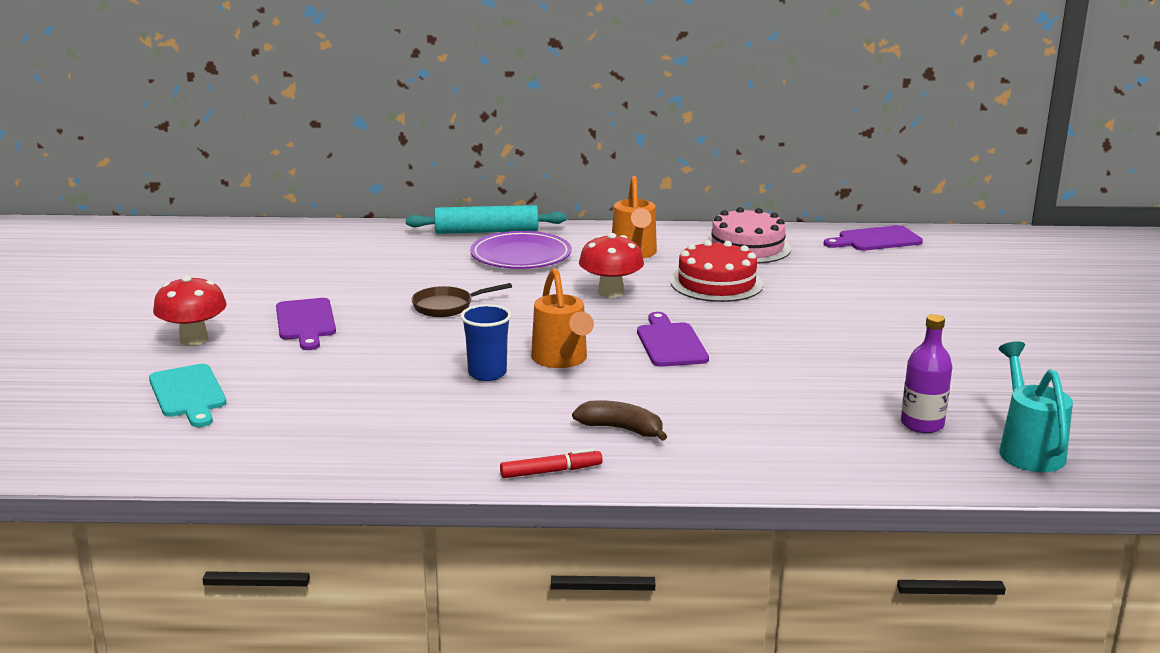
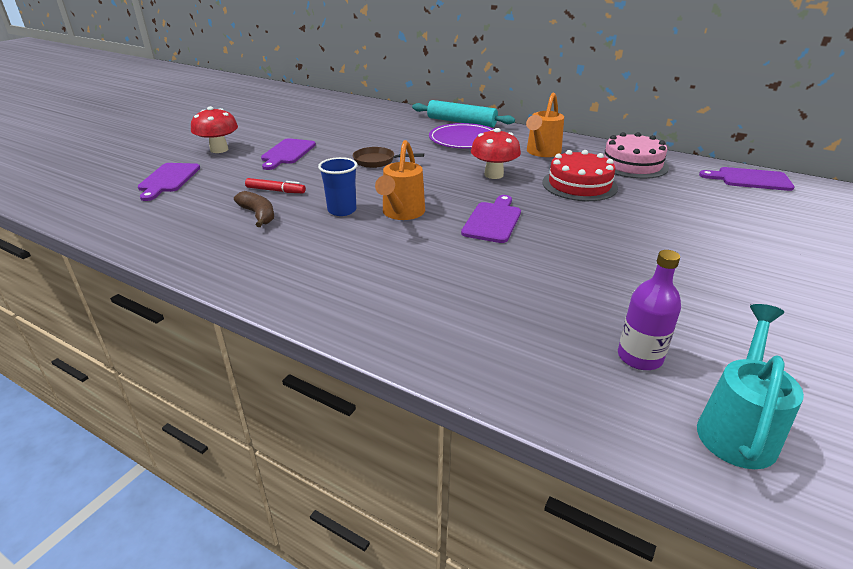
camera: 30 degrees right, 10 degrees up
(188, 394) = (168, 179): turquoise cutting board -> purple cutting board
(551, 471) = (283, 297): red marker -> red marker (276, 190)
(621, 429) = (375, 278): brown banana -> brown banana (258, 215)

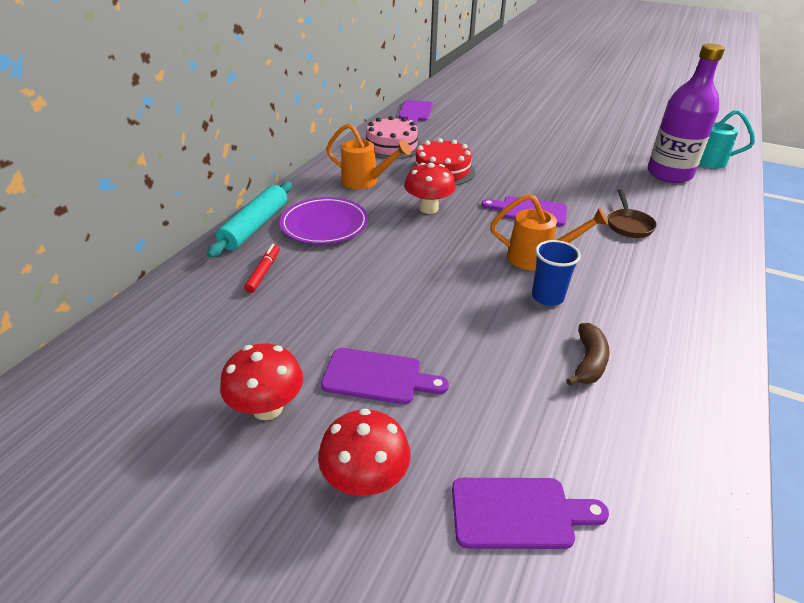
camera: 95 degrees left, 5 degrees up
(258, 215) = (588, 362): brown banana -> brown banana turned 150 degrees clockwise
(276, 190) = (516, 361): red marker -> red marker (263, 272)
(281, 131) = (267, 408): none -> red mushroom
(377, 161) = (401, 284): brown pan -> brown pan (628, 225)
(639, 357) = (669, 174): purple bottle -> purple bottle, size x1.83

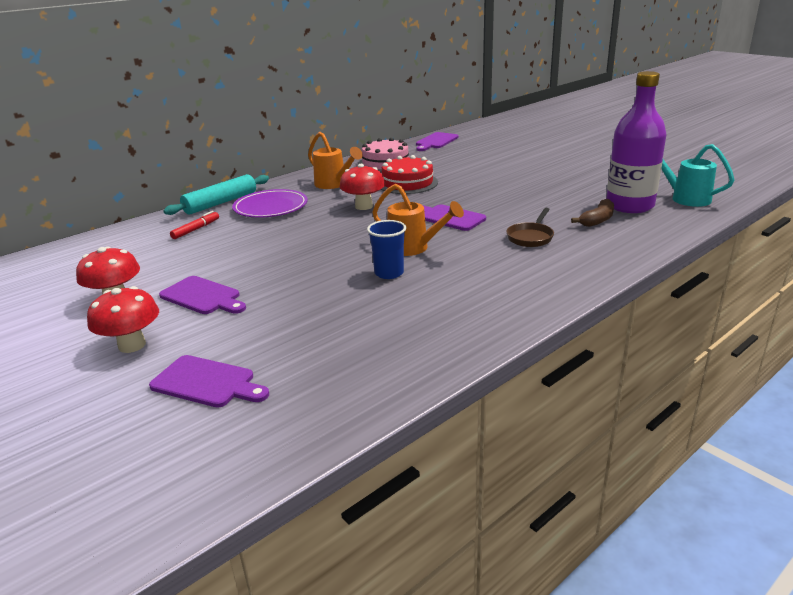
camera: 25 degrees right, 10 degrees down
(588, 362) = (369, 316): brown banana -> brown banana (597, 220)

